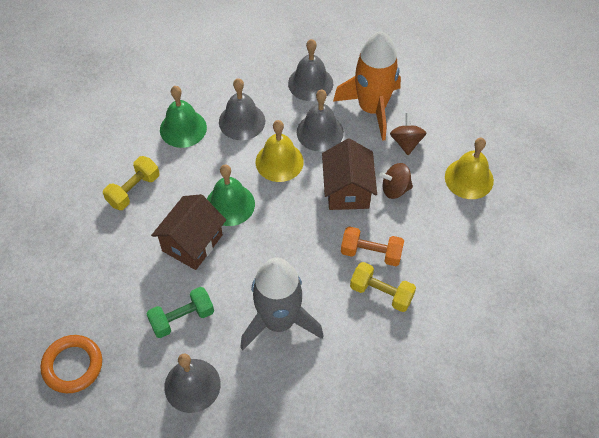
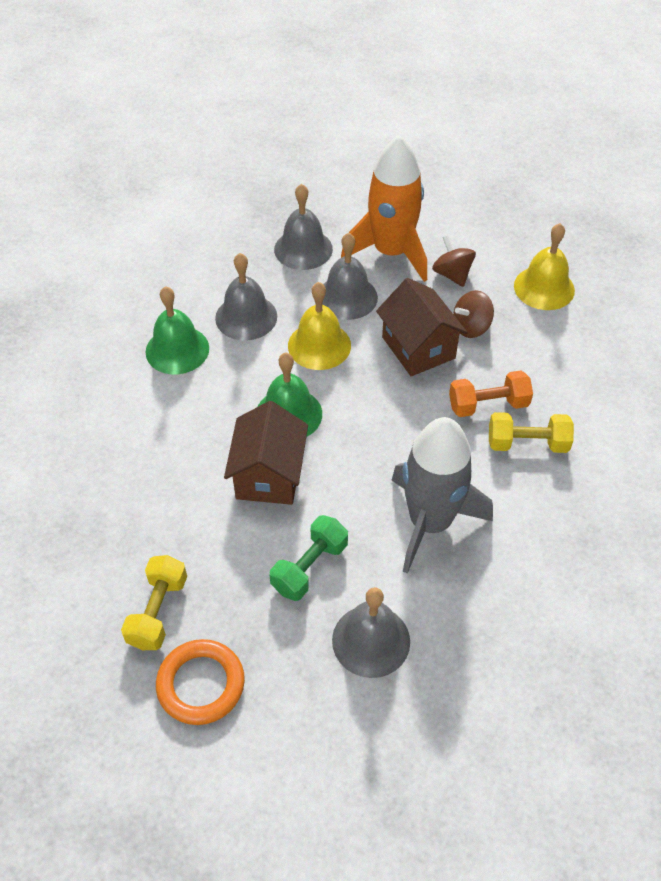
camera: 25 degrees left, 5 degrees down
(133, 190) = (156, 442): yellow dumbbell -> yellow dumbbell (158, 611)

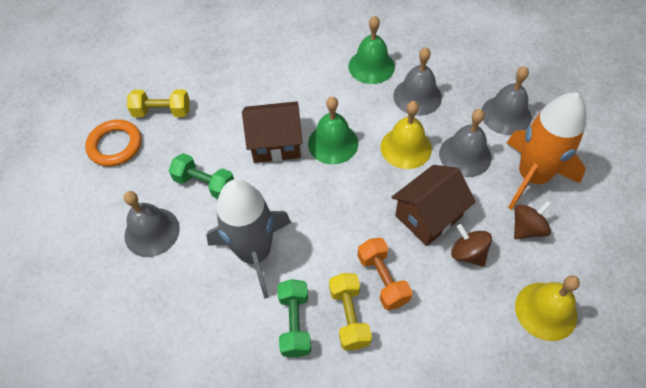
camera: 80 degrees right, 5 degrees up
(528, 495) = (295, 323): none -> green dumbbell

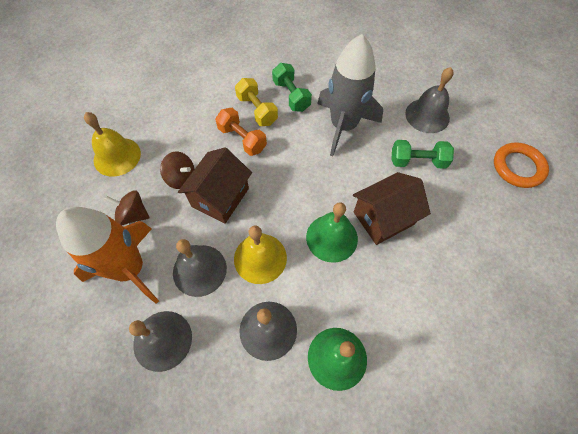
camera: 155 degrees right, 5 degrees up
(162, 112) = (510, 213): yellow dumbbell -> none
(527, 228) = (133, 215): brown spinning top -> brown spinning top turned 75 degrees clockwise

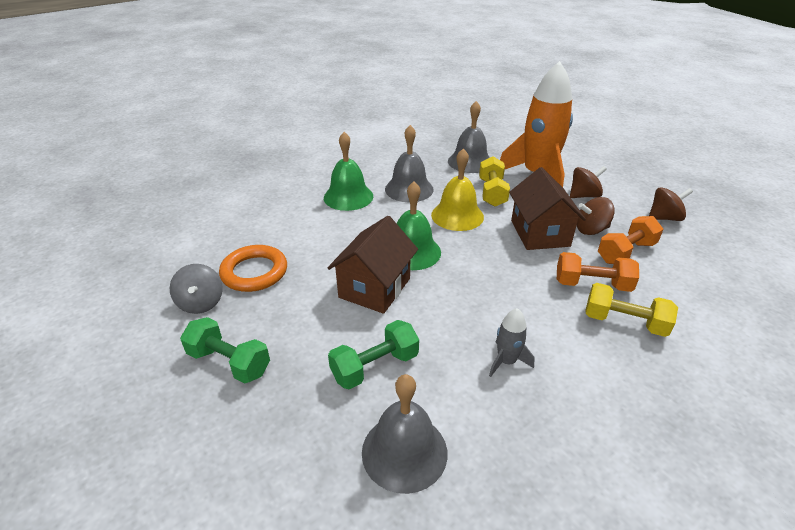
camera: 145 degrees right, 25 degrees down
(117, 156) = (664, 218): yellow bell -> brown spinning top
(188, 147) = (626, 252): none -> orange dumbbell
(199, 270) = (492, 193): grey bell -> yellow dumbbell
(291, 96) = (615, 365): green dumbbell -> green dumbbell (229, 362)
(343, 126) = (506, 361): grey rocket -> grey rocket, size x0.42
(518, 167) = (219, 438): orange ring -> orange ring (254, 272)
(520, 279) = (201, 303): none -> grey spinning top

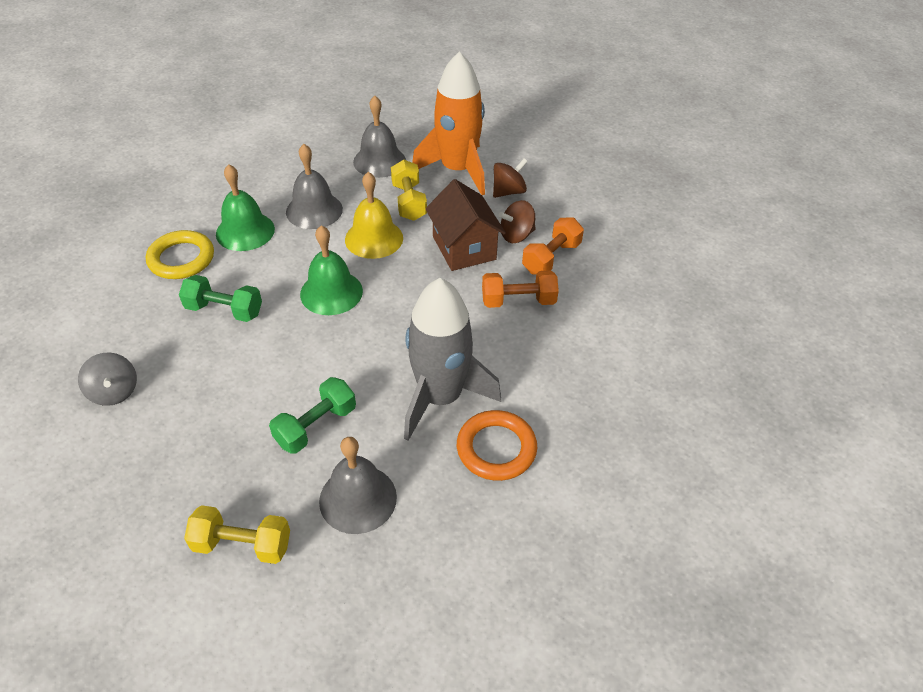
camera: 15 degrees left, 10 degrees up
(229, 362) = (167, 449): green dumbbell -> green dumbbell (224, 310)
(254, 272) = (162, 346): orange ring -> orange ring (496, 448)
(291, 209) = (181, 259): none -> yellow ring
(374, 288) = (299, 342): brown house -> none
(506, 361) = (440, 397): grey rocket -> grey rocket, size x2.36
(624, 322) = (548, 337): yellow dumbbell -> yellow dumbbell (242, 545)
(664, 218) = (590, 209): brown spinning top -> none

